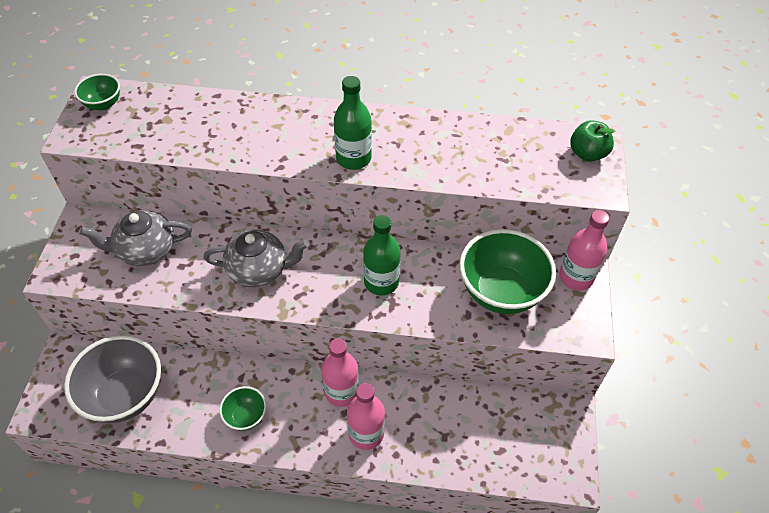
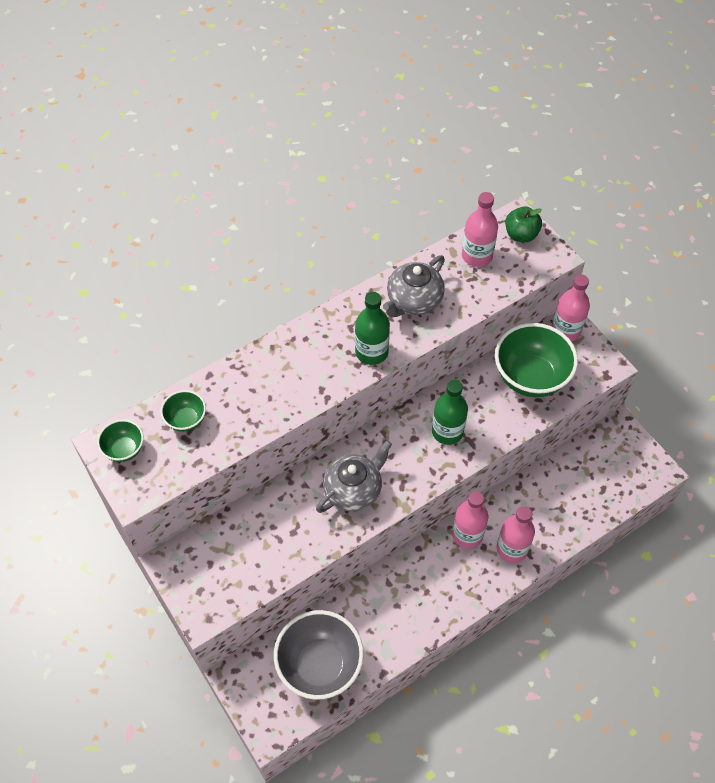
camera: 40 degrees left, 5 degrees up
(145, 250) = (251, 542): grey teapot -> grey teapot (413, 301)
(246, 416) = (421, 605): green bowl -> green bowl (186, 420)
(527, 145) = (477, 256): none -> pink bottle

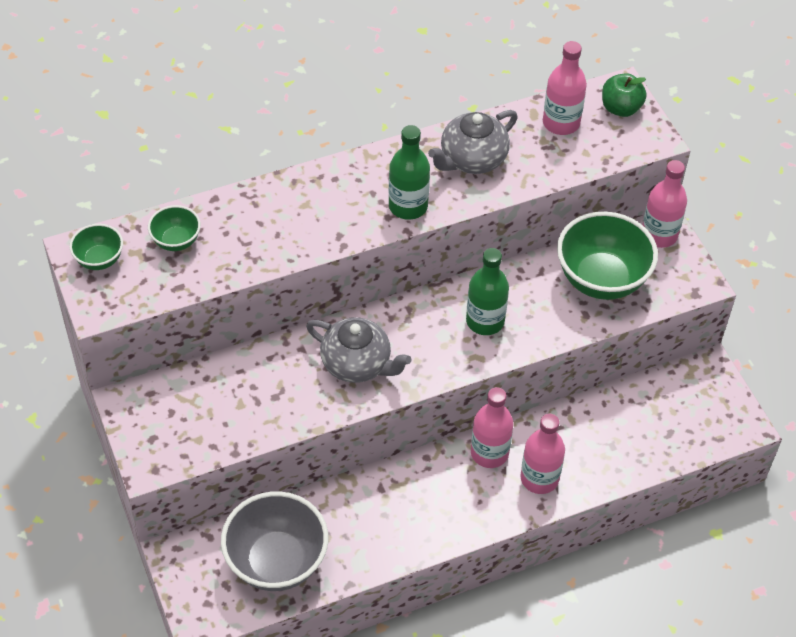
camera: 10 degrees right, 5 degrees down
(353, 489) = (357, 364): grey teapot -> grey teapot turned 60 degrees clockwise

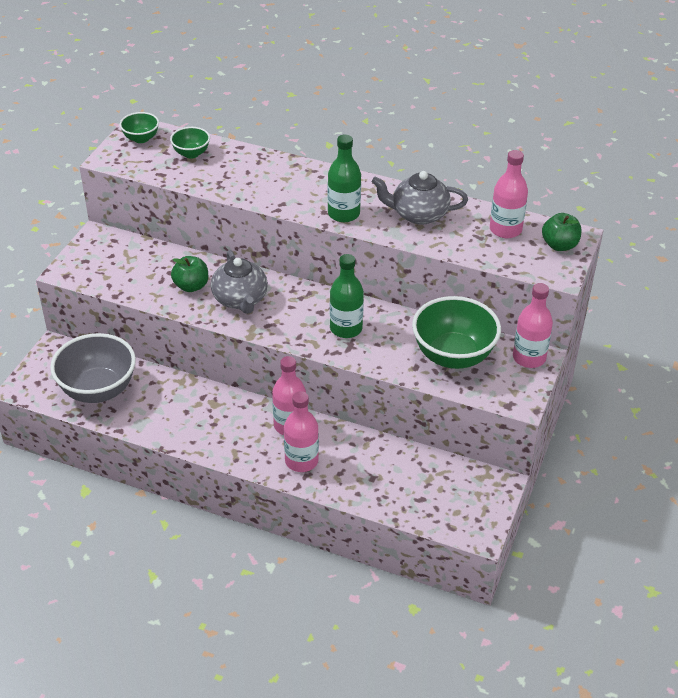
camera: 45 degrees right, 10 degrees down
(294, 385) = (191, 286): none -> green apple

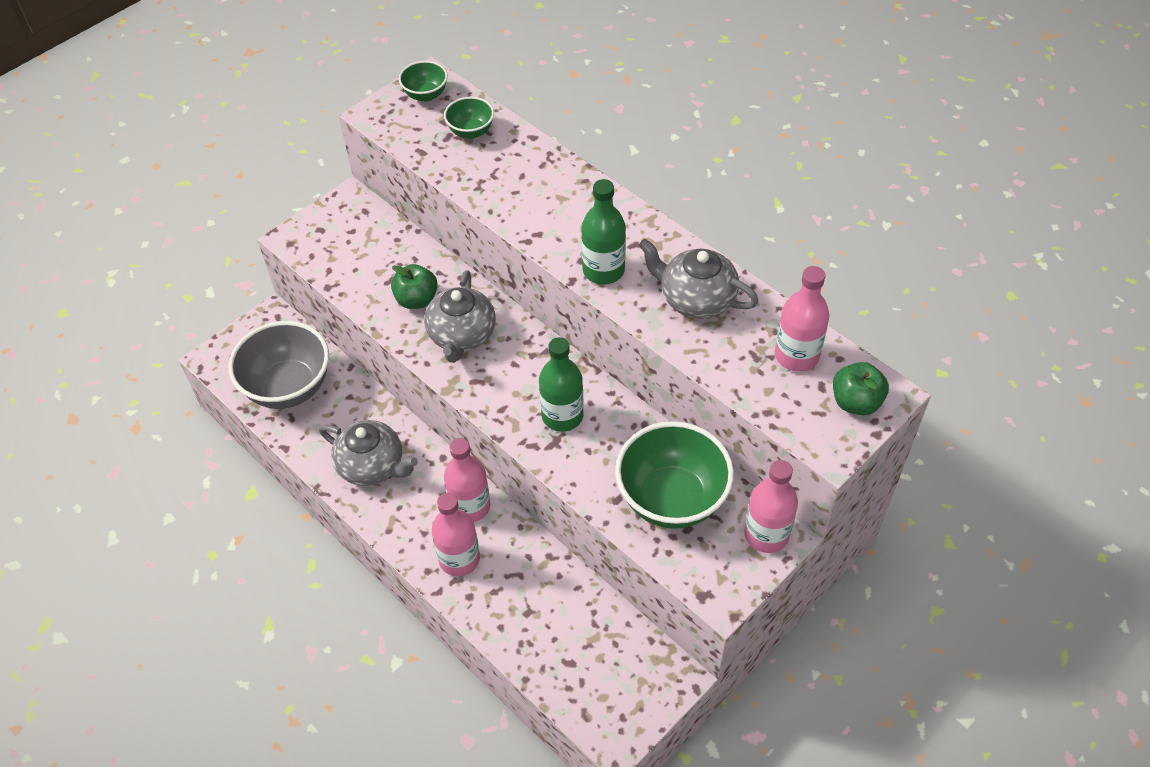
camera: 25 degrees right, 10 degrees up
(198, 422) = (372, 466): none -> grey teapot

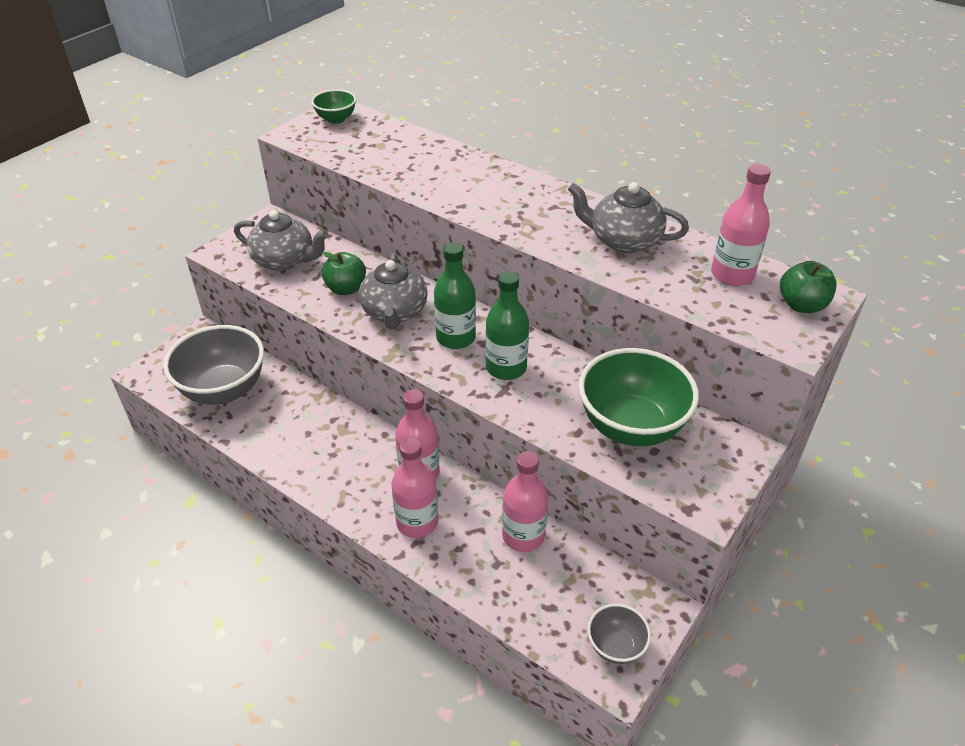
camera: 10 degrees left, 10 degrees down
(372, 466) = (316, 448): grey teapot -> grey teapot (285, 260)
(471, 131) = (383, 140): green bowl -> none
(603, 270) = (530, 227): green bottle -> green bottle (455, 338)
(622, 709) = (615, 646): none -> grey bowl
(766, 534) = (732, 447): pink bottle -> pink bottle (523, 535)

